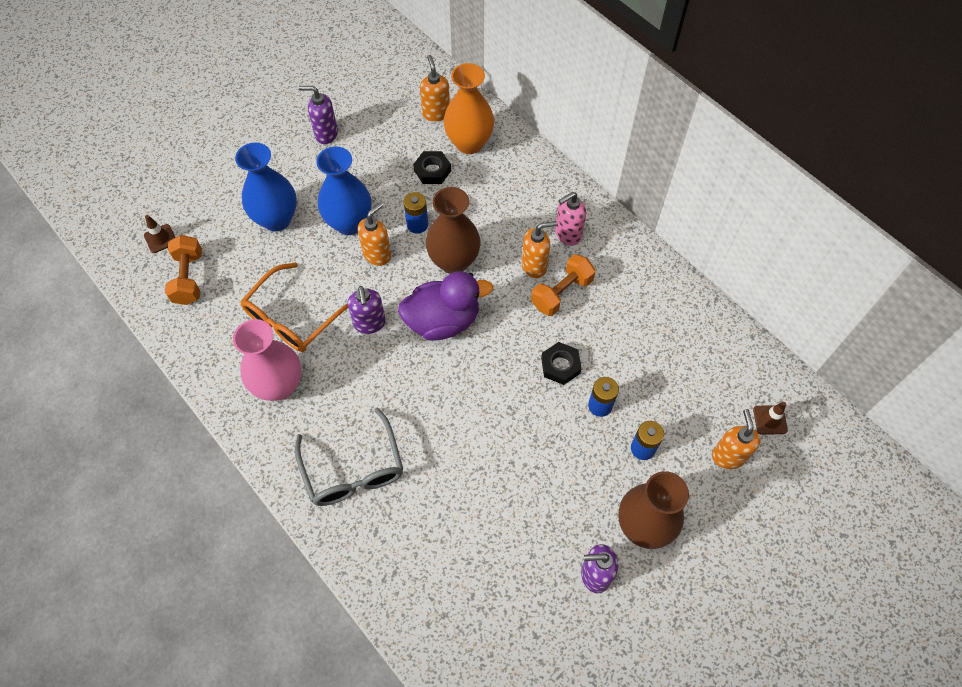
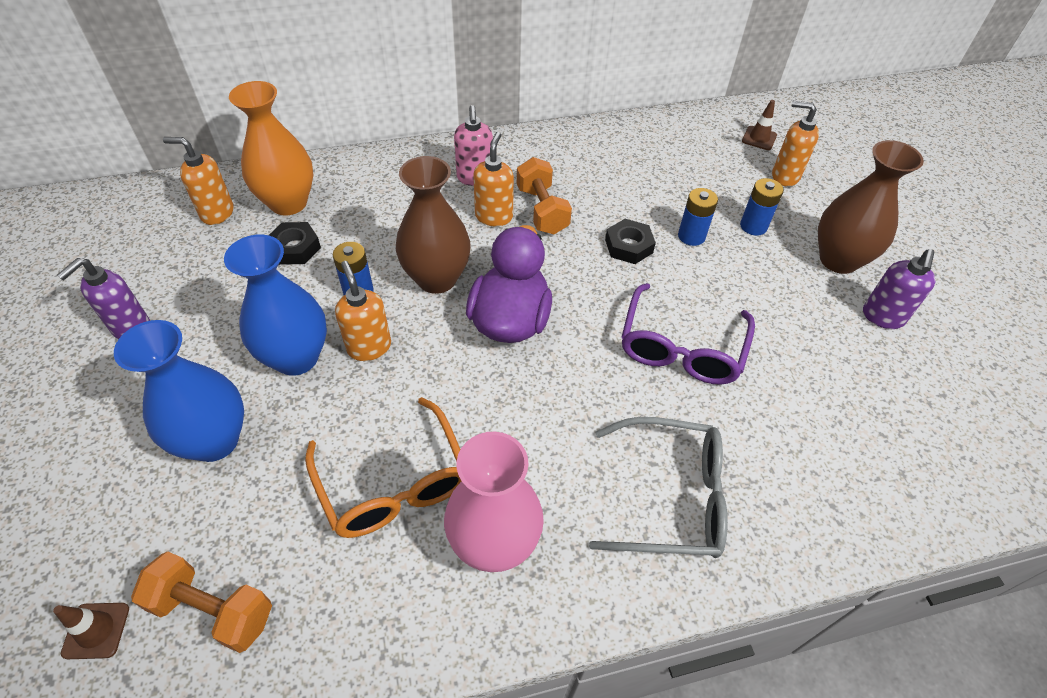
camera: 65 degrees left, 10 degrees down
(369, 323) = (465, 394): purple soap dispenser -> none
(478, 436) = (681, 348): none -> purple glasses

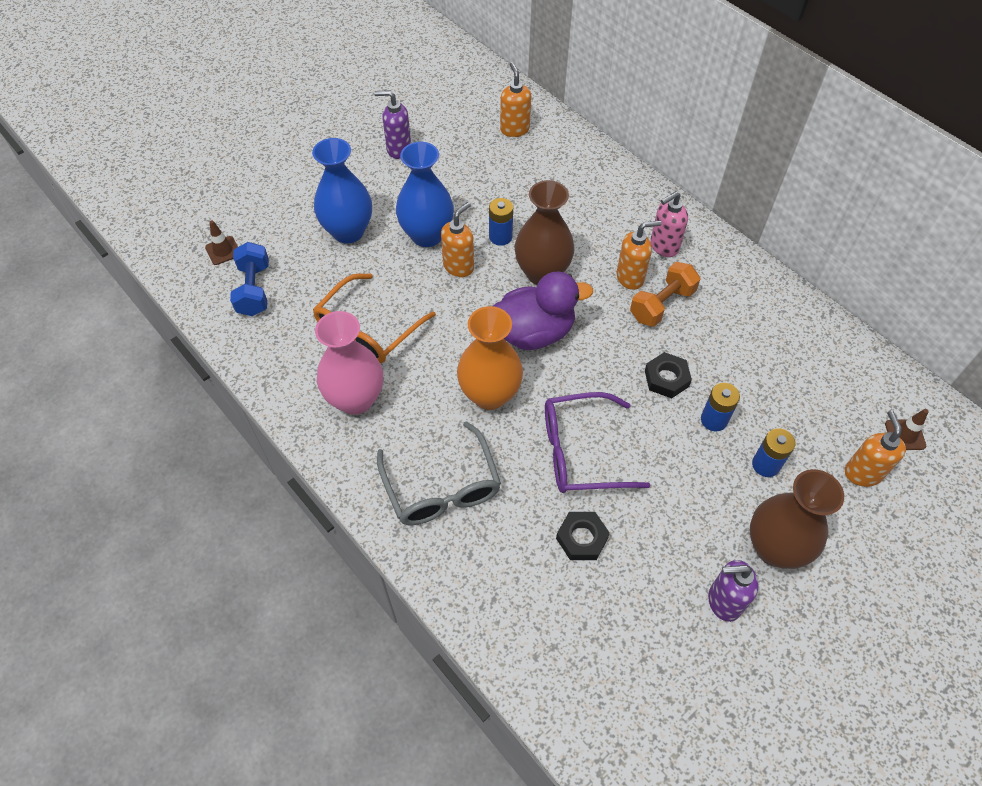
camera: 65 degrees right, 5 degrees up
(213, 610) = (254, 290): orange dumbbell -> blue dumbbell
(288, 203) = (551, 158): orange vase -> orange vase (490, 394)
(295, 248) = (514, 184): black nut -> black nut (582, 538)

